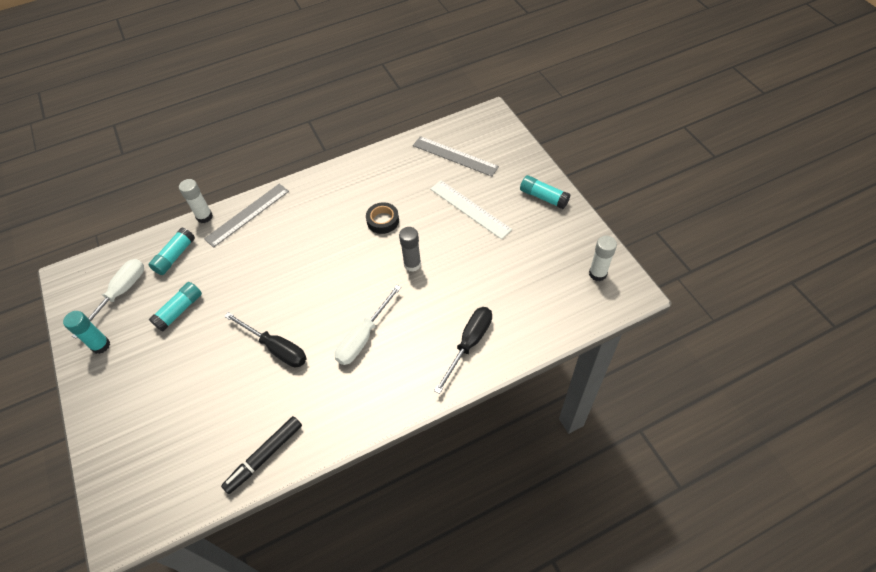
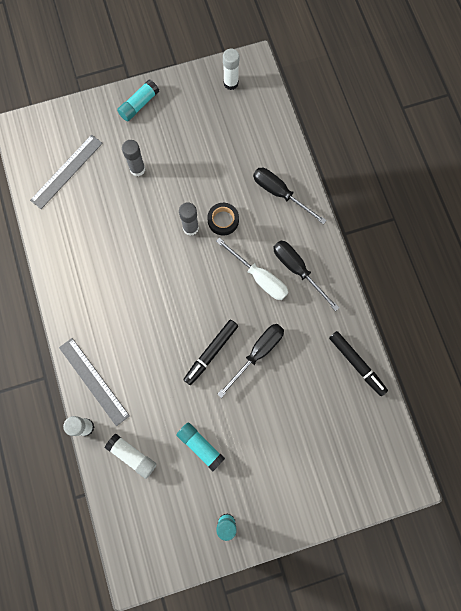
camera: 85 degrees left, 20 degrees up
(120, 293) = (168, 510): white screwdriver -> none
(175, 256) = (132, 456): turquoise glue stick -> white glue stick
(276, 304) = (211, 353): none -> black marker
(376, 375) = (297, 270): none -> black screwdriver
(383, 221) = (133, 248): black tape -> black tape (223, 220)
(470, 209) = (137, 169): white ruler -> grey glue stick

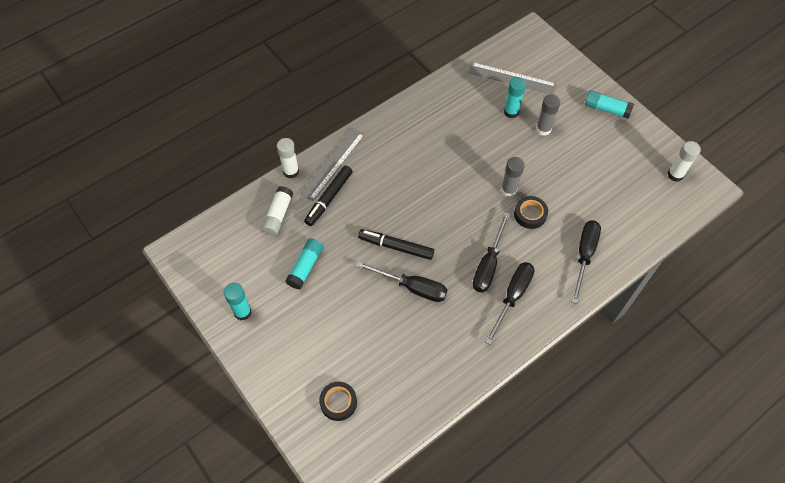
camera: 70 degrees right, 15 degrees down
(105, 189) = (511, 112): none -> turquoise glue stick
(259, 277) = (488, 264): white screwdriver -> black screwdriver
(345, 458) = (338, 402): none -> black tape
(356, 364) = (439, 384): black marker -> black marker (329, 198)

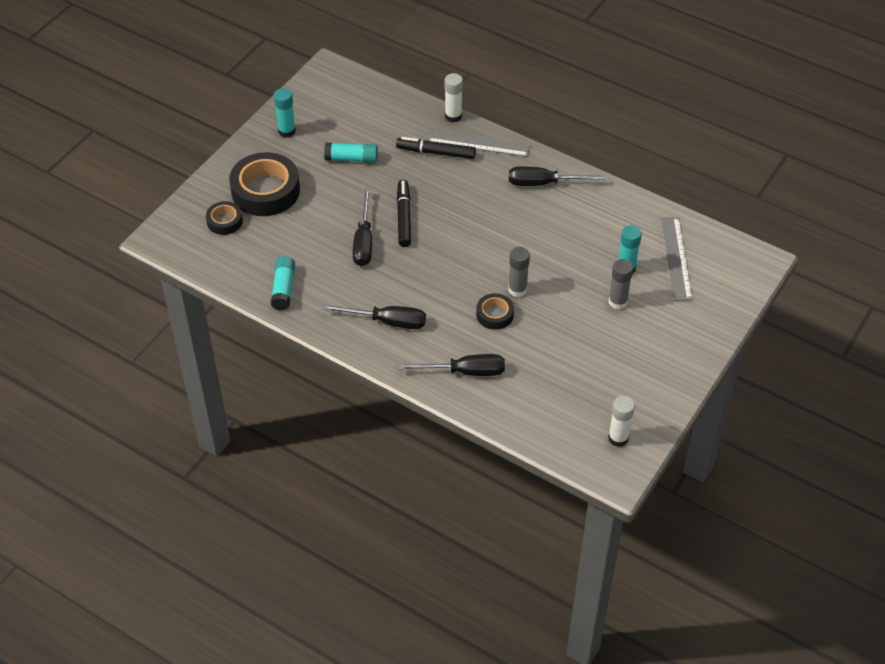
camera: 70 degrees right, 10 degrees down
(278, 215) = (399, 123): white glue stick -> none
(313, 353) = (265, 191): none -> black tape
(488, 264) = (416, 294): black screwdriver -> black screwdriver (544, 183)
(606, 109) = (681, 355): turquoise glue stick -> turquoise glue stick (283, 288)

